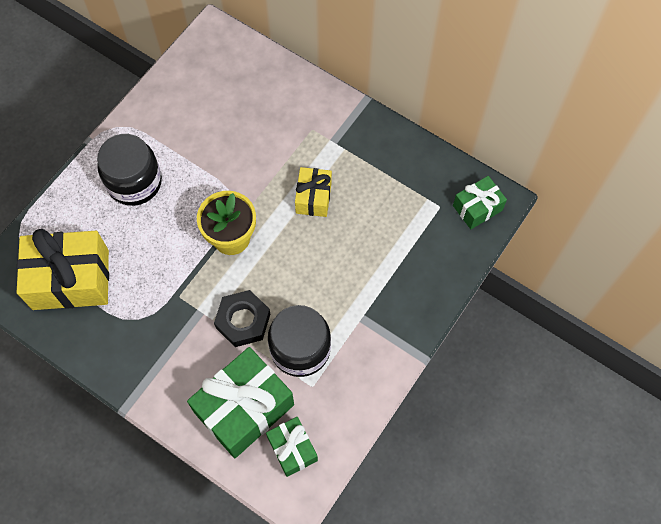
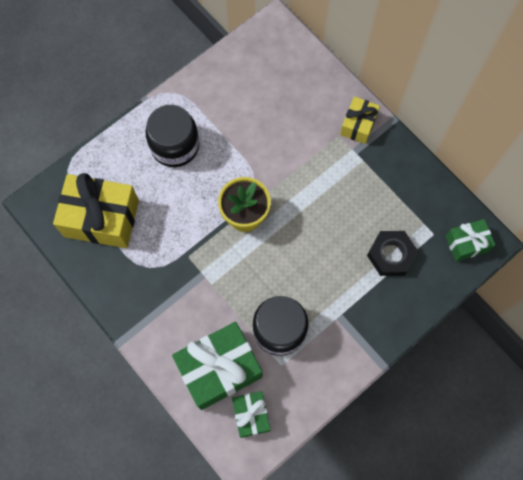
camera: 15 degrees right, 5 degrees up
(243, 321) = (237, 292): black nut -> black nut (391, 255)
(313, 197) = (324, 198): yellow gift -> yellow gift (358, 125)

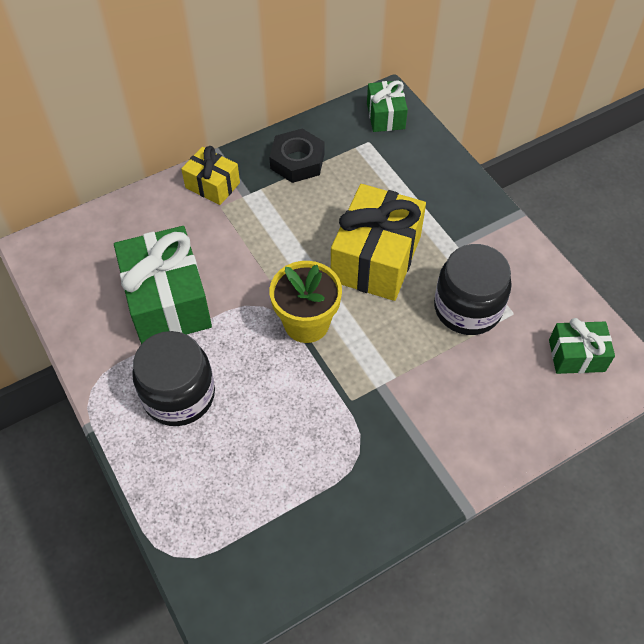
camera: 80 degrees left, 15 degrees down
(101, 218) = (269, 511): yellow gift -> yellow gift (376, 258)
(219, 369) = (514, 383): green gift -> green gift (167, 301)
(391, 255) = (387, 183): black nut -> black nut (297, 161)

